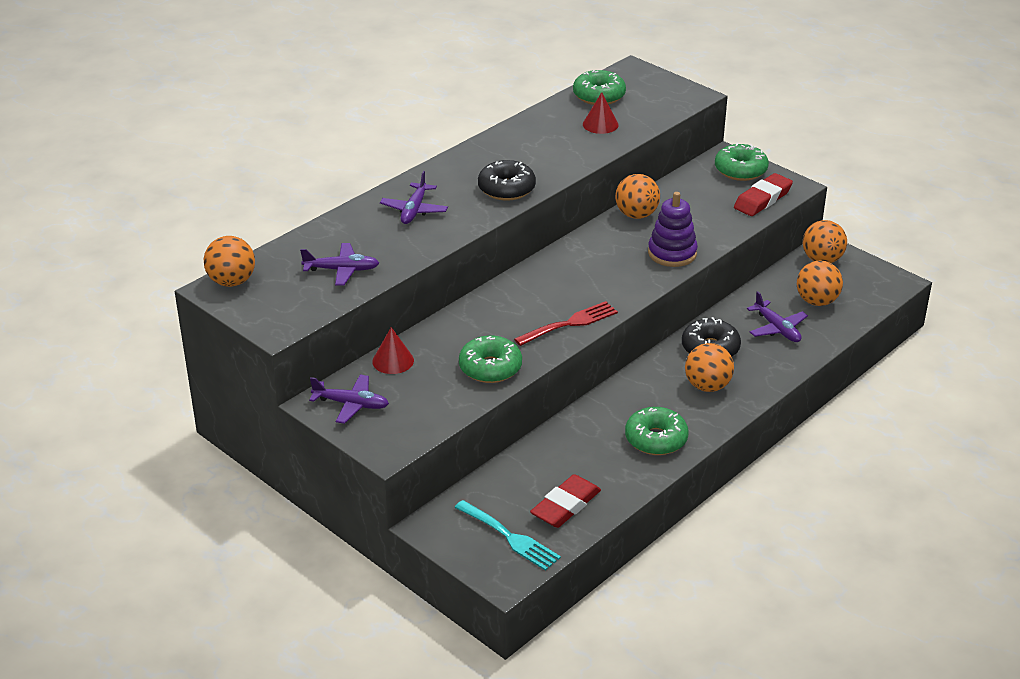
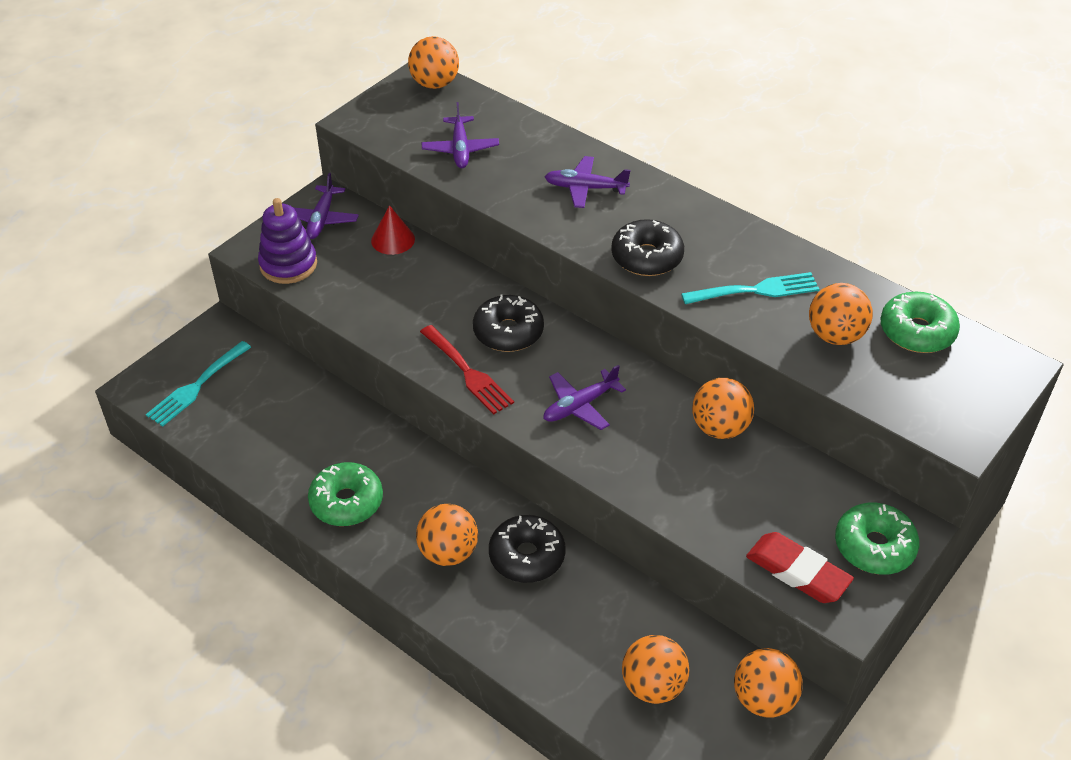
camera: 85 degrees right, 10 degrees up
(490, 368) = (381, 312): green donut -> none
(525, 301) = (508, 332): none -> black donut
(550, 148) = (756, 290): none -> turquoise fork
(565, 506) = (239, 427): red eraser -> none
(600, 124) = (835, 335): red cone -> orange ball
(672, 253) = (633, 466): purple stacking toy -> purple stacking toy (288, 264)
(777, 329) = (579, 633): purple plane -> purple plane (579, 406)

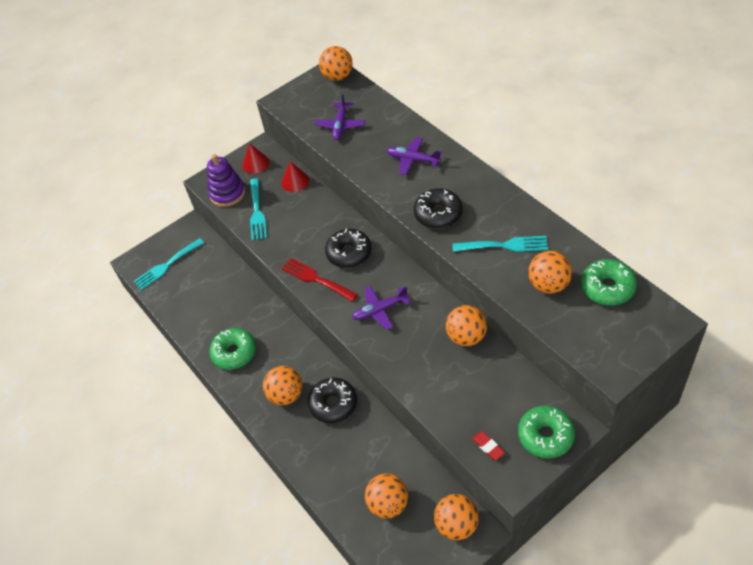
camera: 20 degrees right, 5 degrees up
(321, 219) = (255, 163): purple plane -> red cone
(345, 287) = (257, 212): none -> turquoise fork
(468, 372) = (316, 279): red fork -> red fork turned 150 degrees clockwise
(797, 572) = (488, 447): red eraser -> red eraser, size x0.52

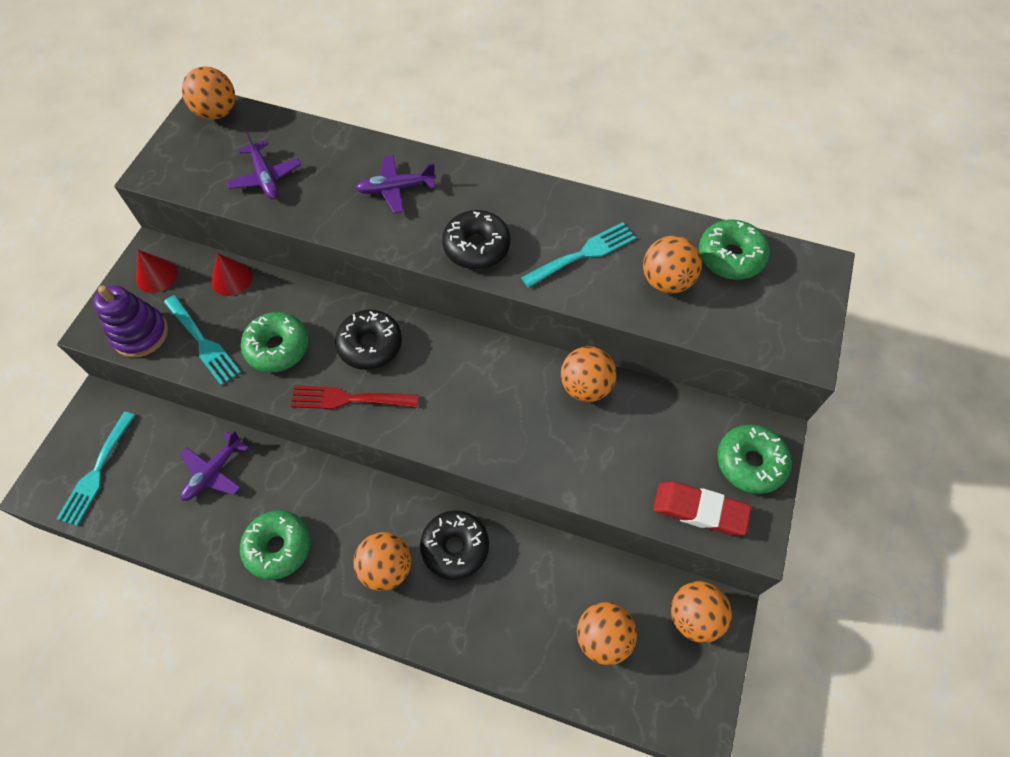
camera: 40 degrees left, 10 degrees up
(295, 232) = (278, 347): none -> green donut
(379, 310) = (459, 402): purple plane -> purple plane (213, 472)
(488, 447) = (699, 510): red eraser -> red eraser, size x1.94

